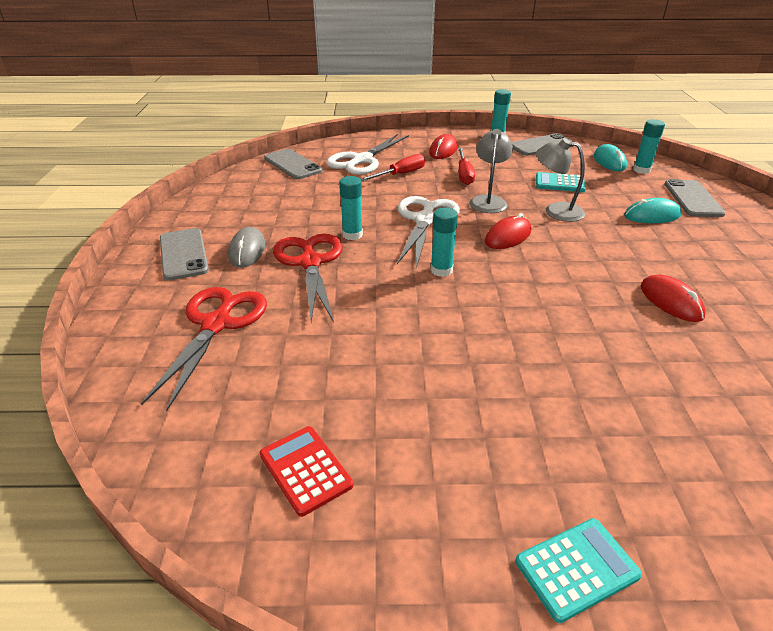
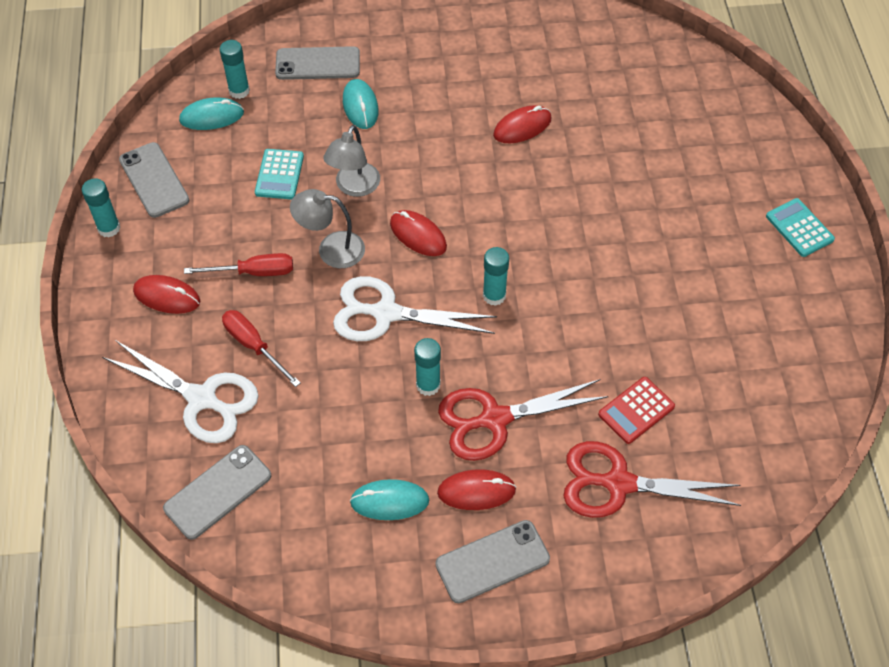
camera: 95 degrees left, 20 degrees up
(247, 250) = (476, 491): grey mouse -> red mouse
(257, 216) = (389, 501): none -> turquoise mouse
(305, 470) = (769, 375): red calculator -> red calculator (636, 410)

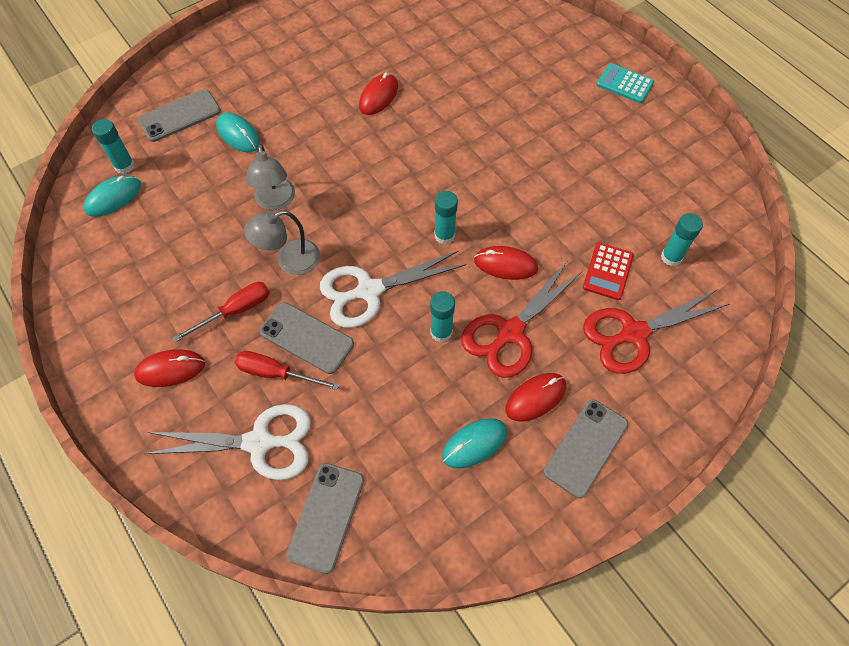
camera: 30 degrees left, 5 degrees up
(109, 228) = (77, 335): turquoise glue stick -> turquoise glue stick (671, 257)
(154, 180) = (94, 274): grey phone -> grey phone (306, 338)
(279, 175) = (205, 219): turquoise calculator -> none
(418, 235) = (353, 216): red mouse -> red mouse (505, 264)

